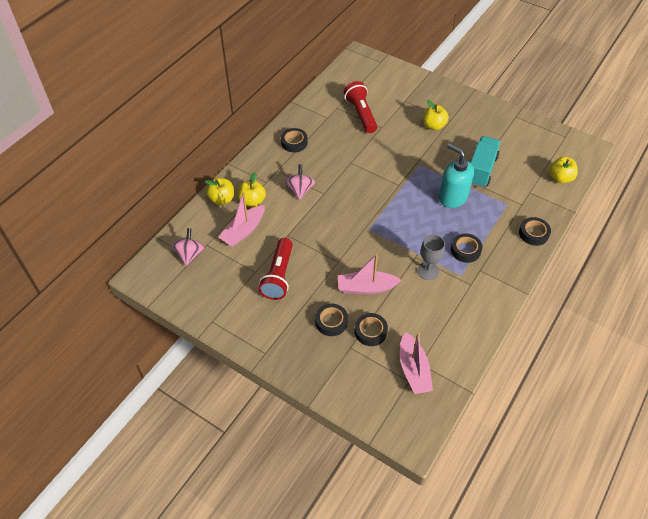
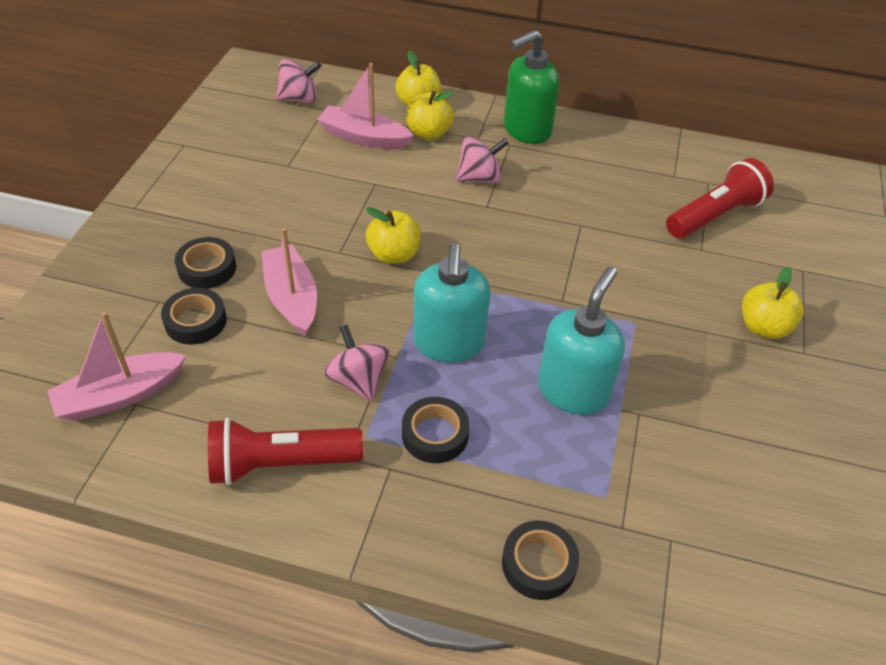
camera: 70 degrees right, 5 degrees down
(267, 160) = (526, 130): none -> green soap dispenser
(279, 276) = (286, 191): red flashlight -> red flashlight (280, 464)
(294, 142) = (584, 150): black tape -> none
(414, 232) = (449, 343): none -> turquoise soap dispenser
(428, 271) = (358, 380): grey goblet -> pink spinning top
(481, 170) = (684, 430): turquoise truck -> none
(560, 178) = (761, 608): yellow apple -> yellow apple (394, 255)

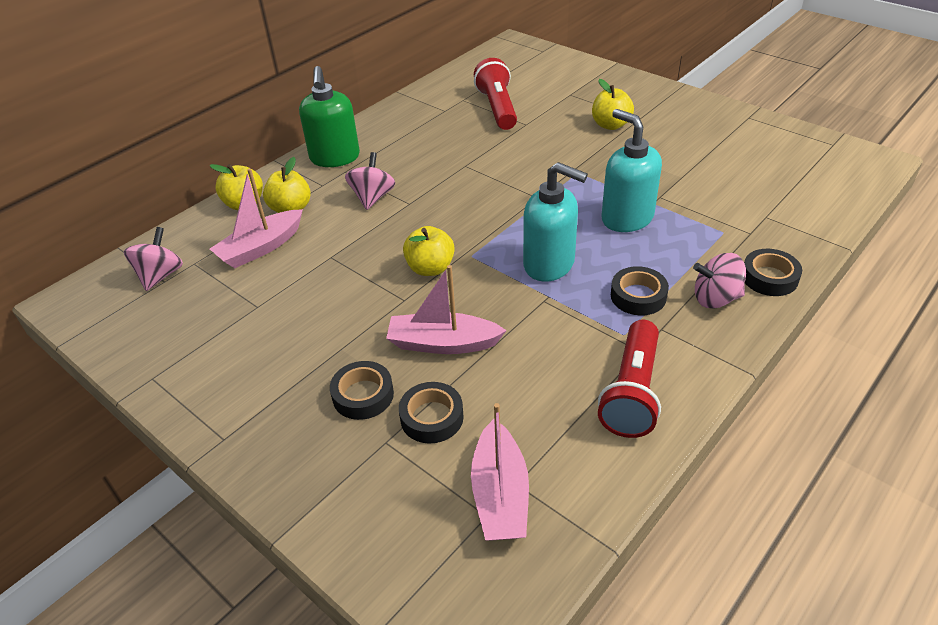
camera: 60 degrees left, 5 degrees down
(358, 380) = (563, 324): pink spinning top -> pink spinning top (715, 298)

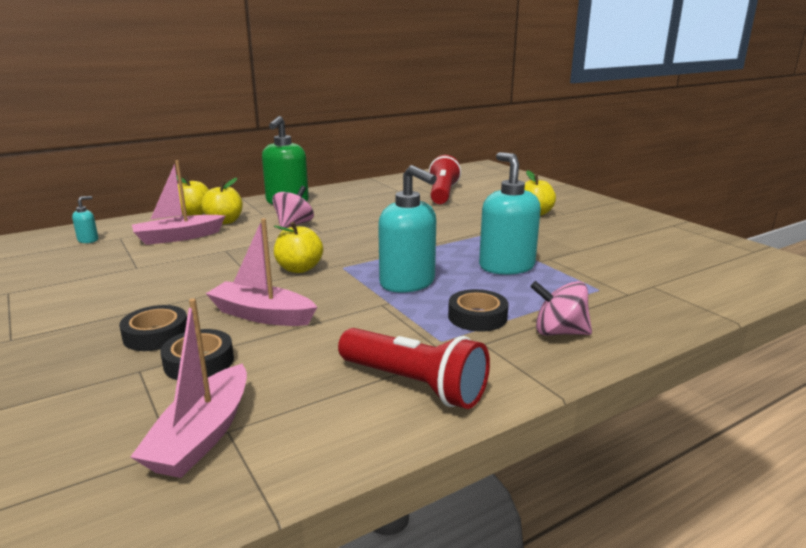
camera: 15 degrees right, 20 degrees down
(160, 275) = (88, 240): pink spinning top -> turquoise soap dispenser
(632, 392) = (414, 384): red flashlight -> red flashlight turned 90 degrees counterclockwise
(769, 277) = (630, 327): black tape -> none

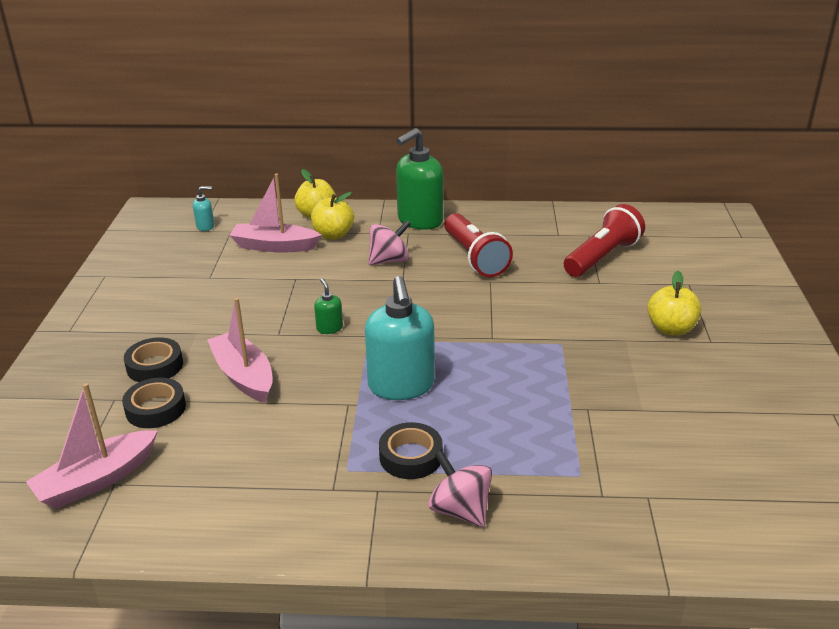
camera: 35 degrees right, 10 degrees up
(299, 268) = (329, 328): yellow apple -> green soap dispenser
(414, 384) = (272, 506): red flashlight -> red flashlight (475, 257)
(506, 266) = (524, 402): turquoise soap dispenser -> none

